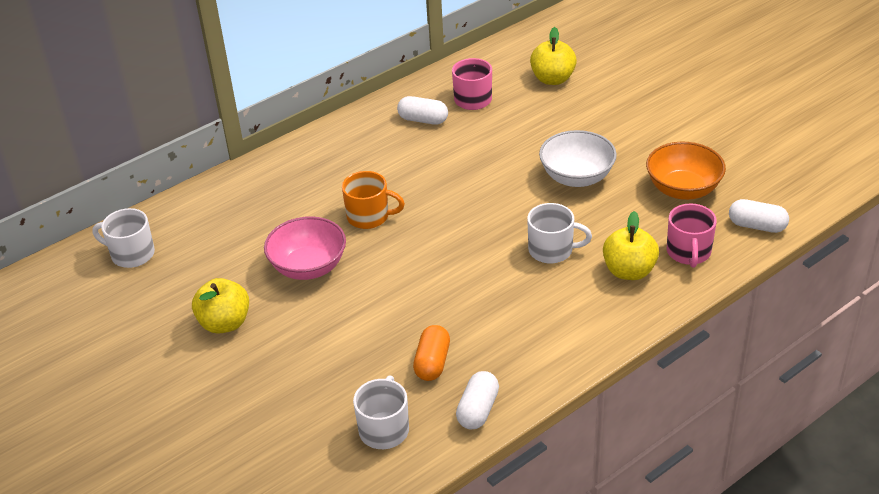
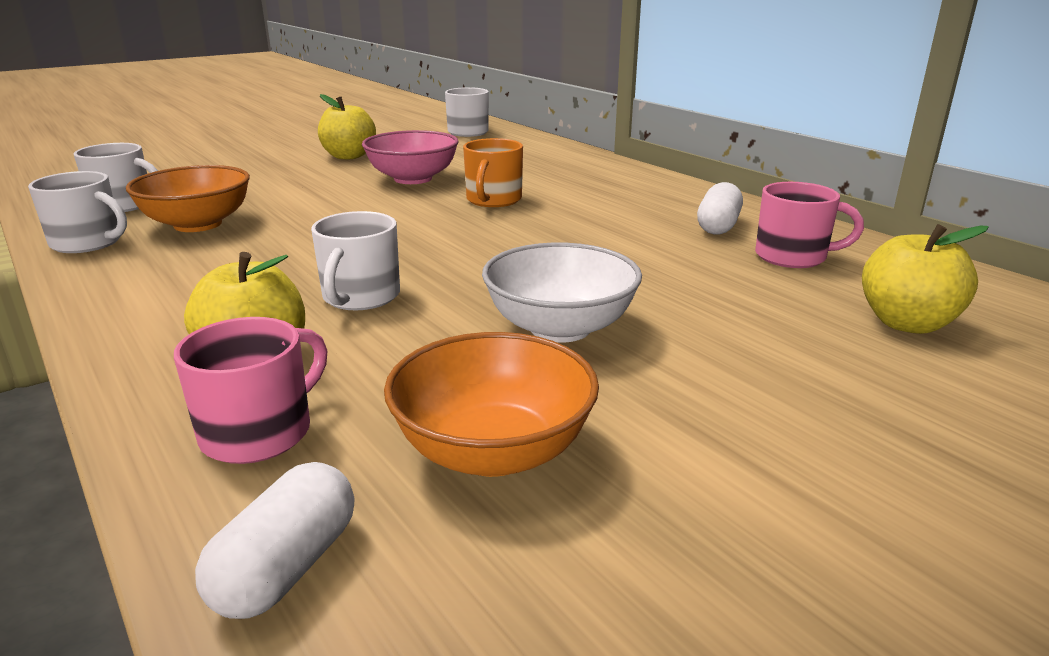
camera: 90 degrees right, 15 degrees down
(432, 363) = (198, 224): orange capsule -> orange bowl
(478, 410) = (88, 243): white capsule -> white mug
(688, 252) = (259, 432): pink mug -> pink mug turned 120 degrees clockwise

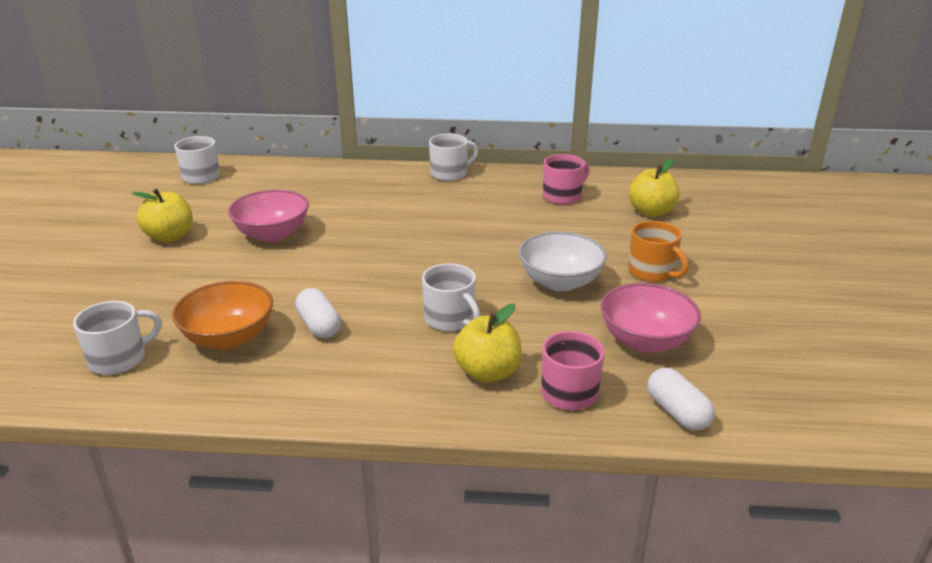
camera: 50 degrees left, 5 degrees up
(88, 243) = (194, 392): white mug -> white mug (450, 174)
(493, 200) = (363, 227): orange mug -> orange mug (652, 272)
(493, 451) = (645, 341): orange bowl -> pink bowl
(718, 226) = (503, 192): white capsule -> white capsule (319, 325)

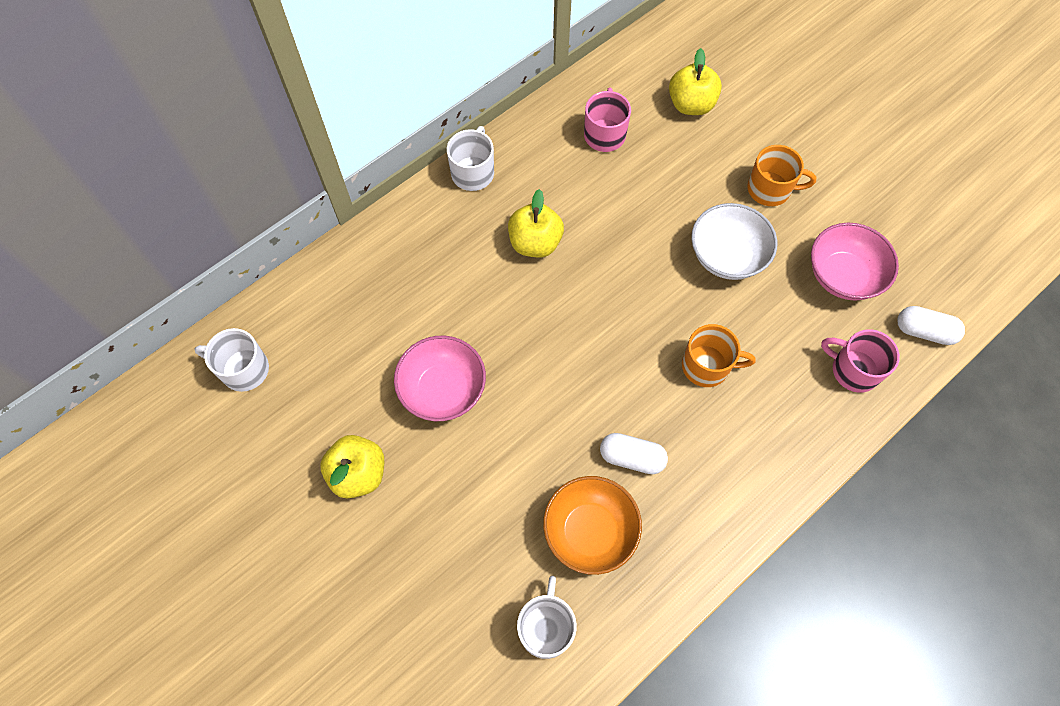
camera: 45 degrees left, 35 degrees up
(450, 319) = (707, 366): white mug -> orange mug
(487, 372) = (791, 397): yellow apple -> yellow apple (535, 243)

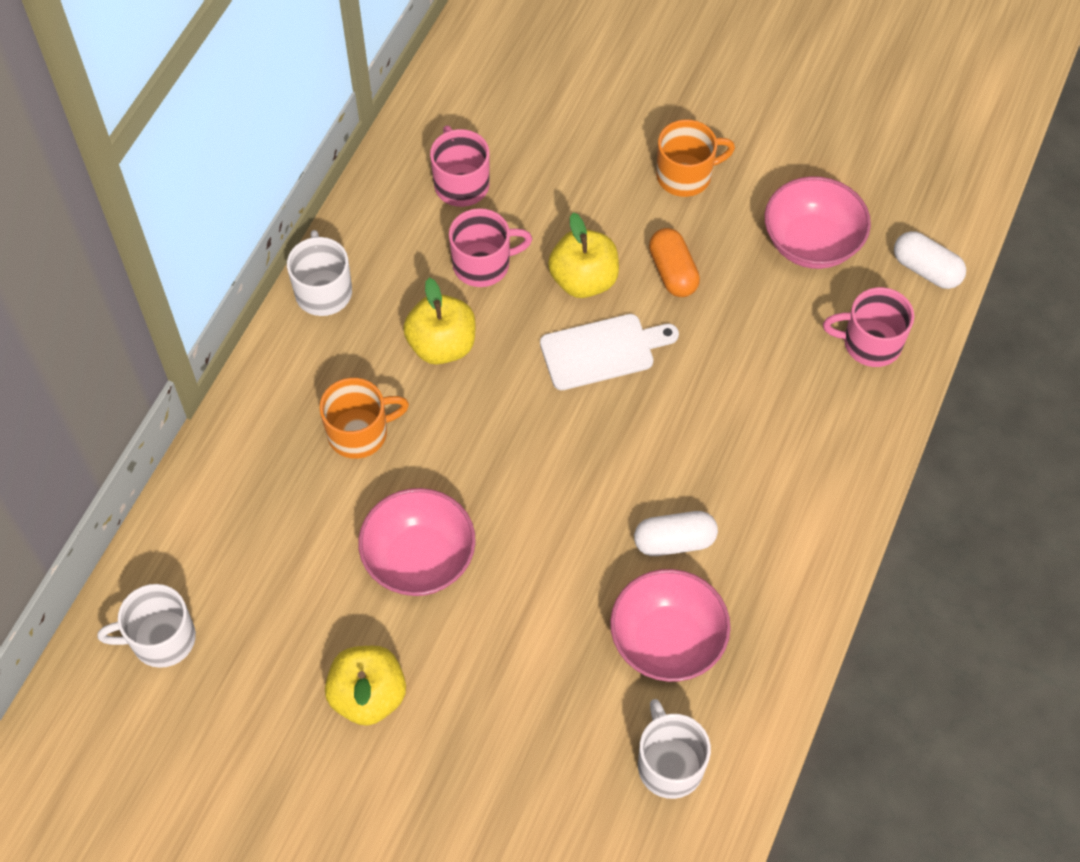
camera: 25 degrees left, 5 degrees down
(590, 531) = (667, 641): orange bowl -> pink bowl
(592, 197) = (483, 264): none -> pink mug
(647, 293) = (602, 351): none -> white cutting board
(691, 104) = (546, 109): yellow apple -> yellow apple (583, 280)
(707, 366) = (709, 405): orange mug -> orange mug (359, 432)
(727, 256) = (673, 272): white bowl -> orange capsule
(924, 331) = (926, 269): white capsule -> white capsule turned 45 degrees clockwise

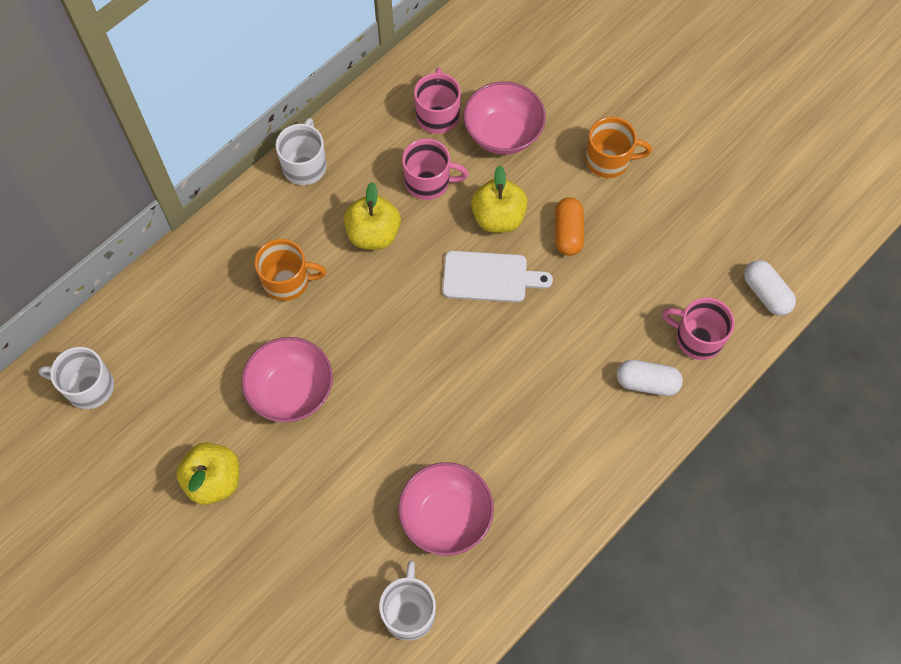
camera: 20 degrees right, 5 degrees up
(674, 541) = (483, 442): white capsule -> white capsule (647, 383)
(811, 243) = (684, 244): pink bowl -> pink bowl (503, 133)

